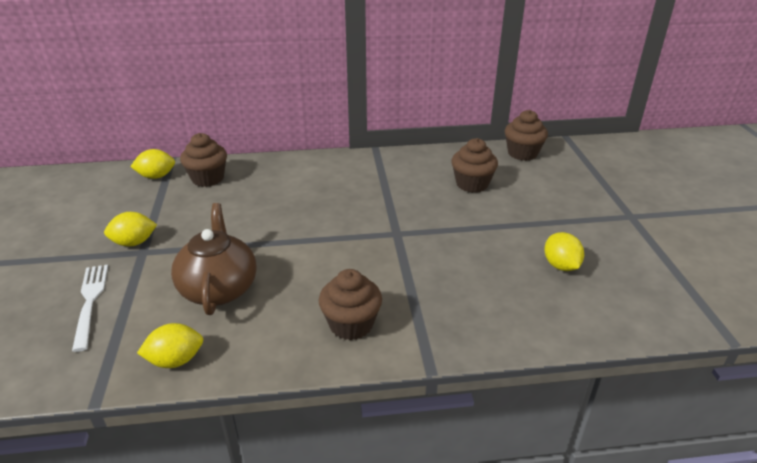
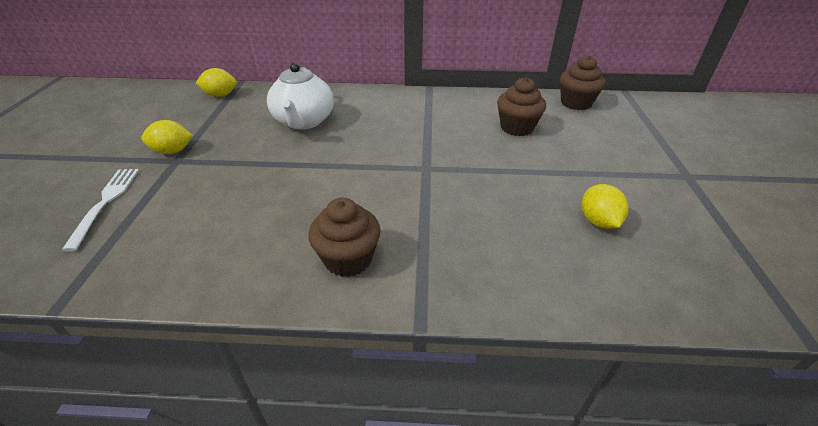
camera: 10 degrees right, 5 degrees up
(175, 360) = (154, 274): yellow lemon -> none
(208, 178) = (264, 101): brown cupcake -> none
(219, 288) = (230, 204): brown teapot -> none
(259, 197) = (304, 121): none -> white teapot

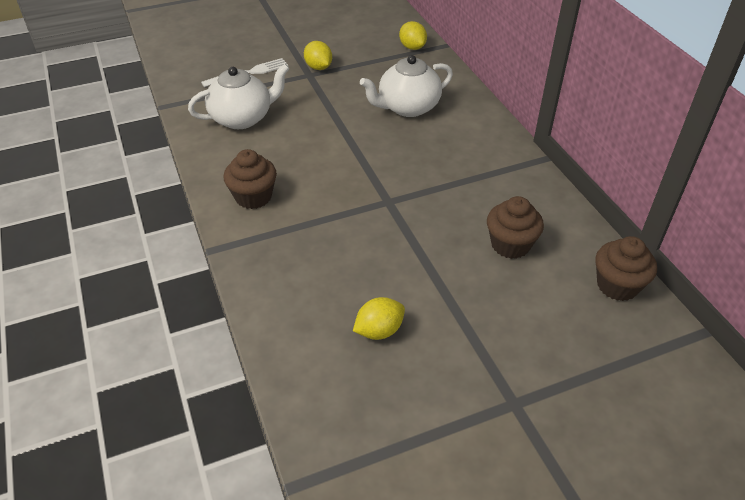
camera: 65 degrees right, 5 degrees up
(189, 231) = (242, 118): none -> white teapot

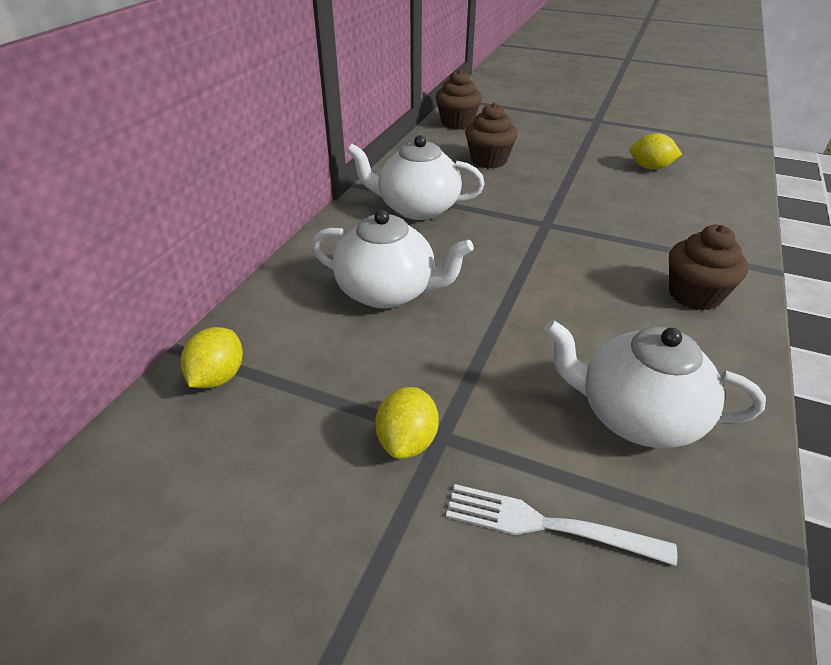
camera: 135 degrees left, 5 degrees down
(478, 163) = (417, 208): none -> white teapot

